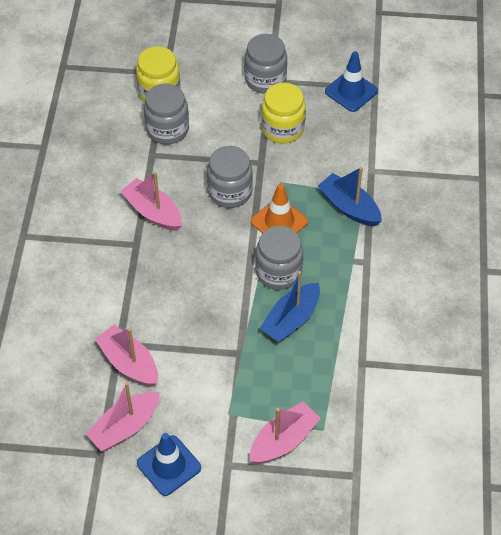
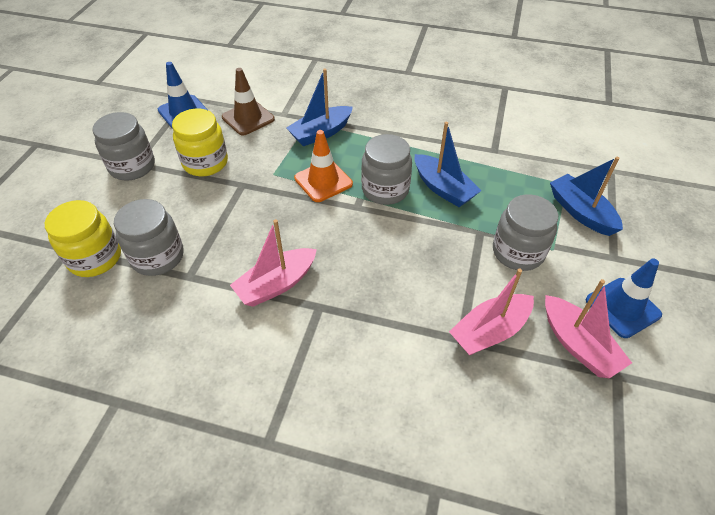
camera: 80 degrees left, 5 degrees down
(230, 192) = (272, 213): grey jar -> grey jar (518, 252)
(283, 440) = (580, 212): pink boat -> blue boat
(356, 143) = (248, 118): none -> brown traffic cone

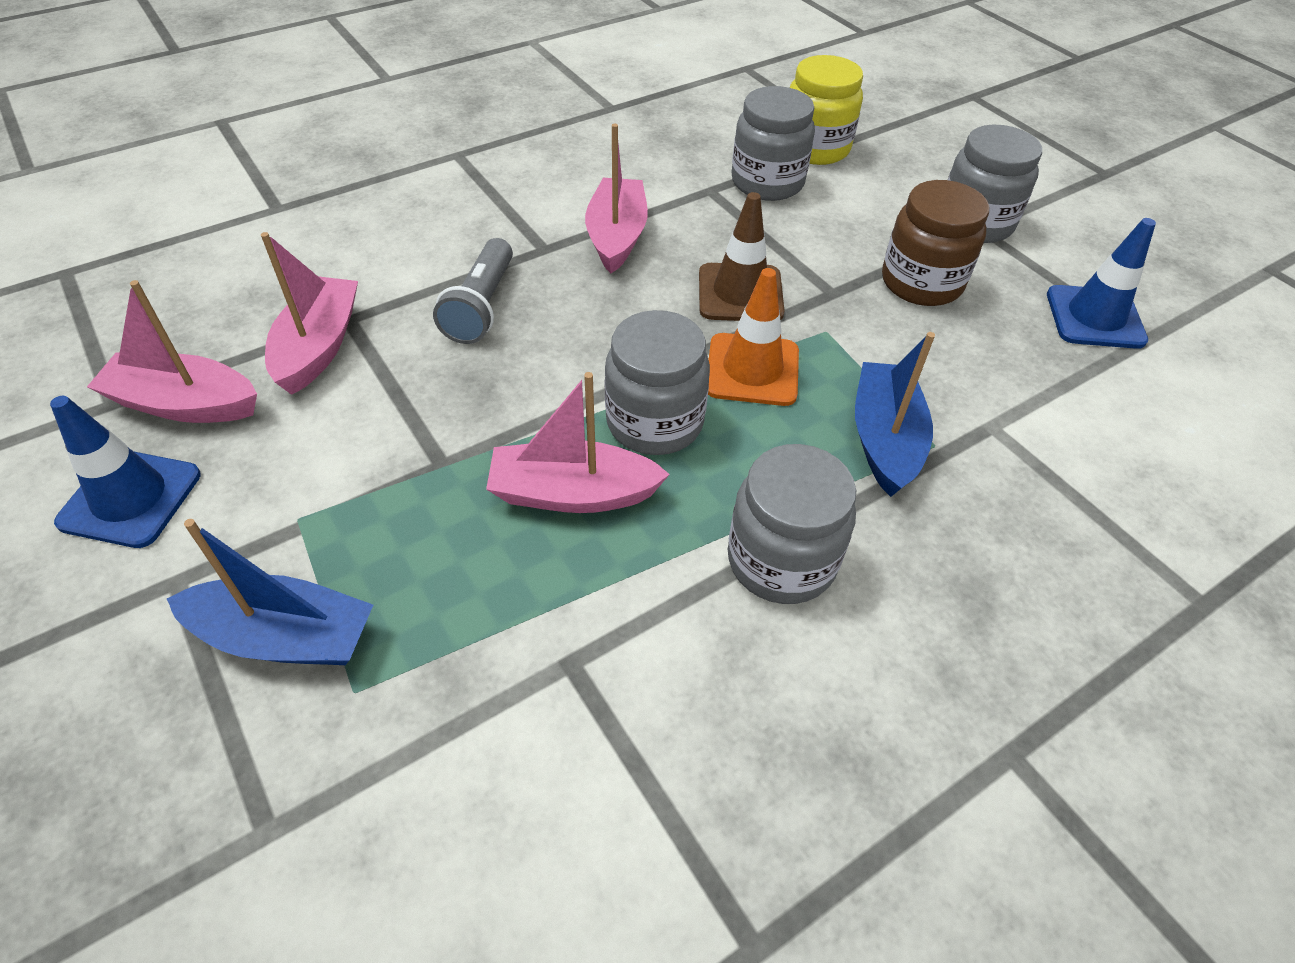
camera: 130 degrees right, 0 degrees up
(205, 163) = (921, 283): yellow jar -> brown jar
(248, 118) = (1013, 377): brown traffic cone -> brown traffic cone (740, 293)
(390, 294) = (481, 307): none -> grey flashlight
(443, 188) = (573, 493): blue boat -> pink boat
(518, 252) = (354, 472): grey jar -> grey jar (781, 560)

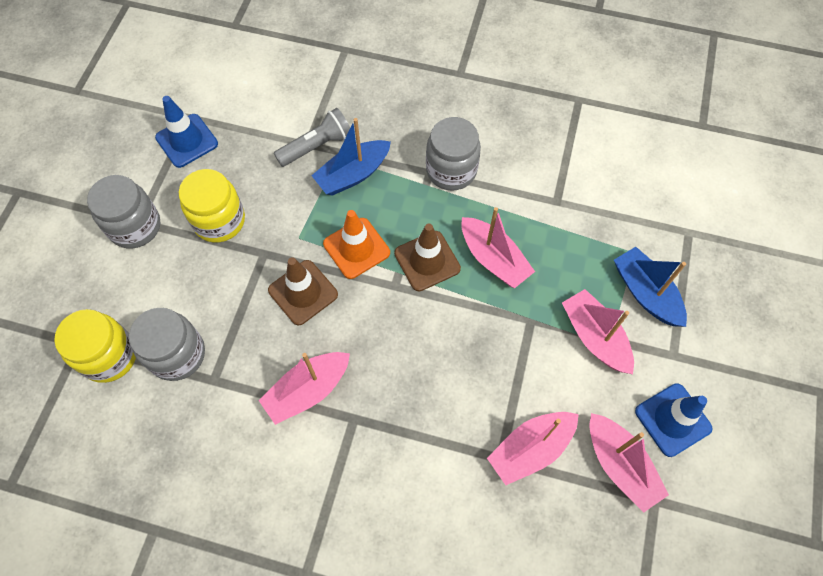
camera: 130 degrees left, 15 degrees up
(327, 511) = (594, 337): none -> pink boat
(481, 307) = (429, 402): grey flashlight -> grey flashlight (317, 146)
(654, 422) = (427, 261): grey jar -> brown traffic cone
(921, 283) = (219, 221): brown jar -> yellow jar

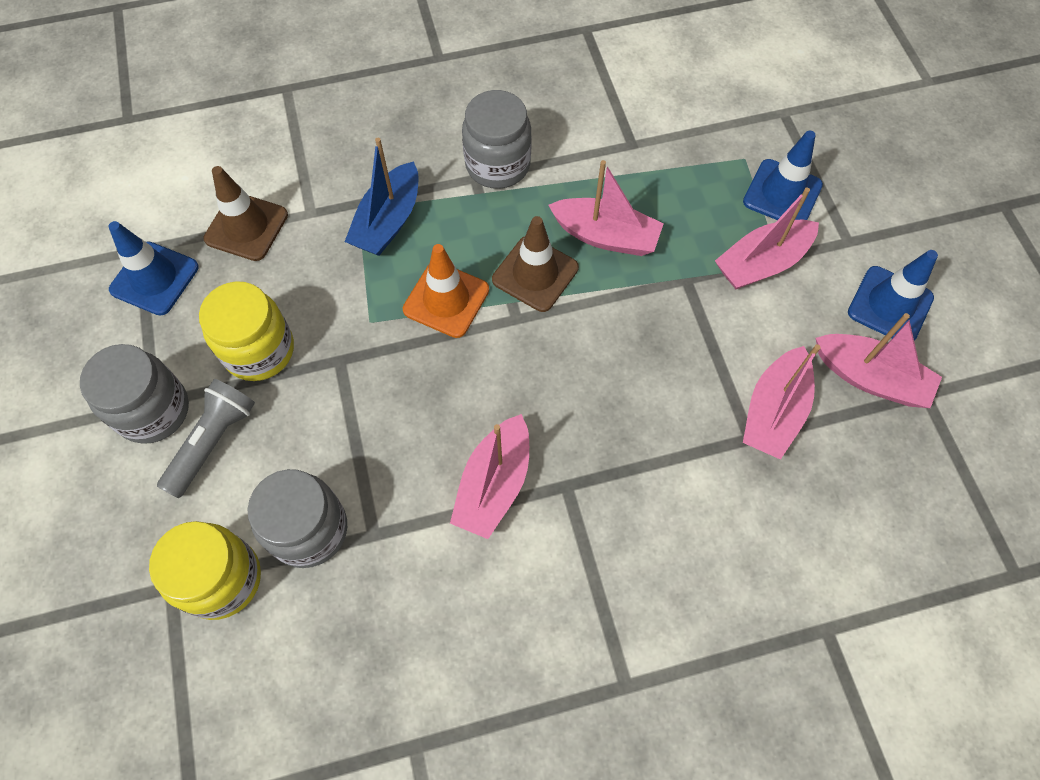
camera: 30 degrees left, 0 degrees up
(303, 292) = (416, 379): brown traffic cone -> brown traffic cone (246, 227)
(317, 146) = (324, 209): grey flashlight -> grey flashlight (213, 441)
(594, 337) = (761, 263): pink boat -> pink boat turned 60 degrees counterclockwise
(645, 293) = (782, 193): blue boat -> blue traffic cone

